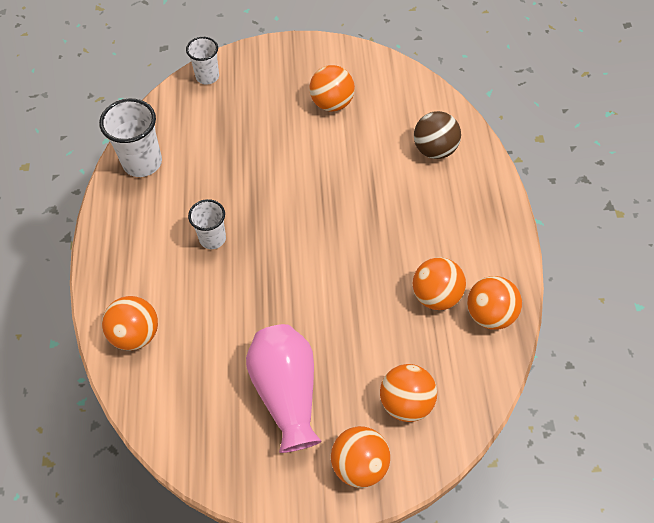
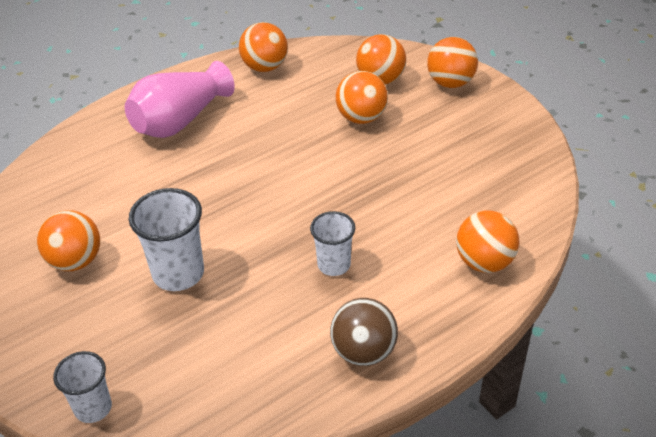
camera: 120 degrees left, 15 degrees down
(142, 162) = (282, 390): white cup -> white cup (178, 273)
(286, 392) = (436, 141): pink vase -> pink vase (180, 120)
(434, 149) = (100, 158): brown ball -> brown ball (363, 351)
(435, 295) = (271, 98): orange ball -> orange ball (361, 117)

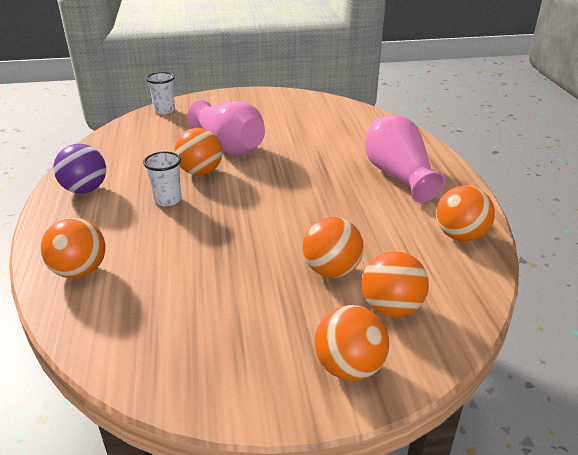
camera: 115 degrees right, 10 degrees down
(75, 261) = (276, 119): orange ball -> orange ball (200, 172)
(178, 273) = (229, 145): white cup -> pink vase
(363, 351) = (85, 189): brown ball -> purple ball

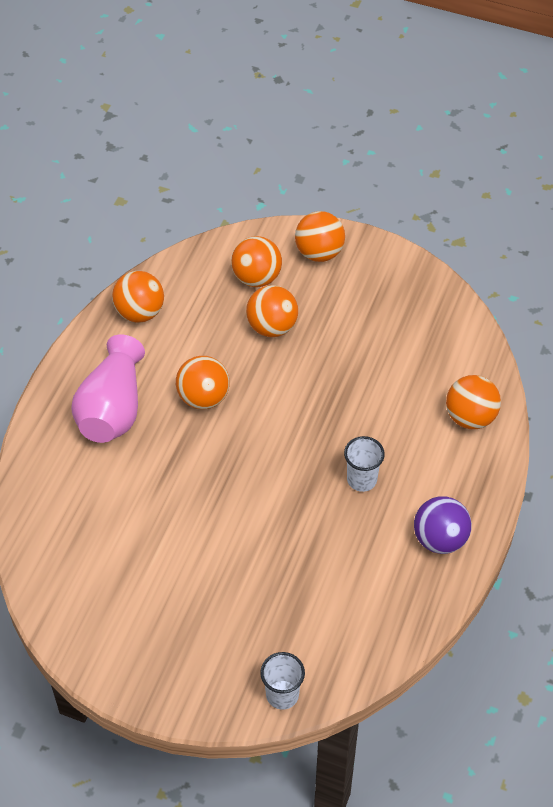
camera: 150 degrees left, 20 degrees up
(200, 172) = (306, 513): orange ball -> orange ball (203, 397)
(229, 145) = (246, 553): pink vase -> none

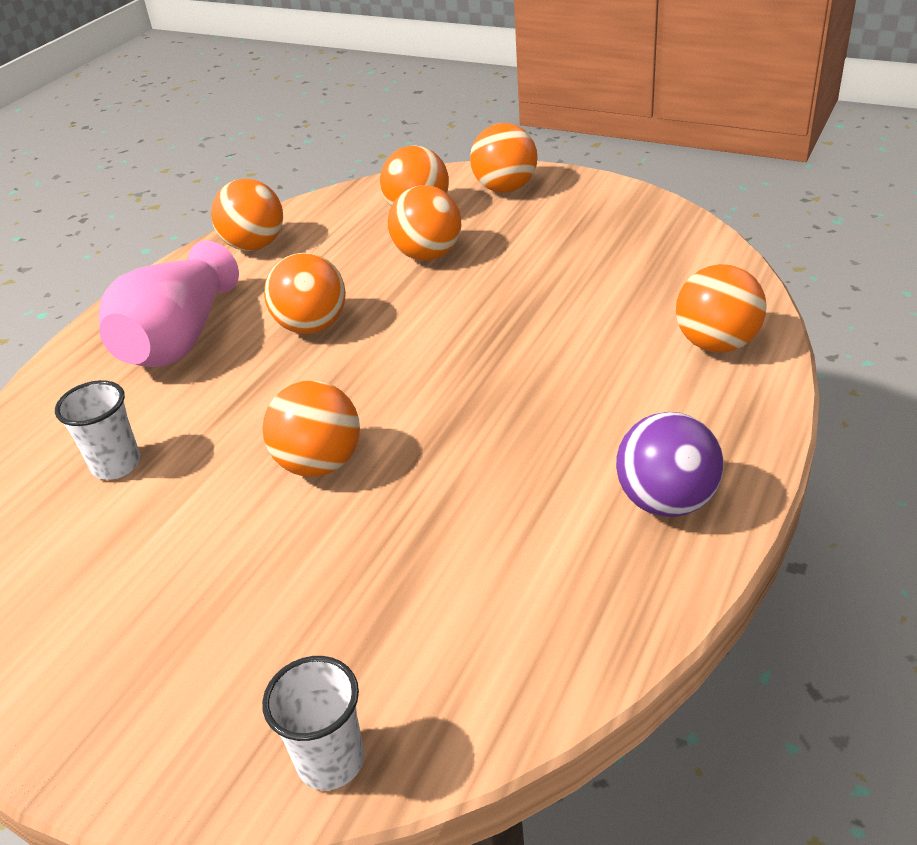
camera: 10 degrees right, 15 degrees down
(235, 514) = (320, 463): none -> orange ball
(361, 480) = (535, 419): white cup -> white cup (116, 465)

